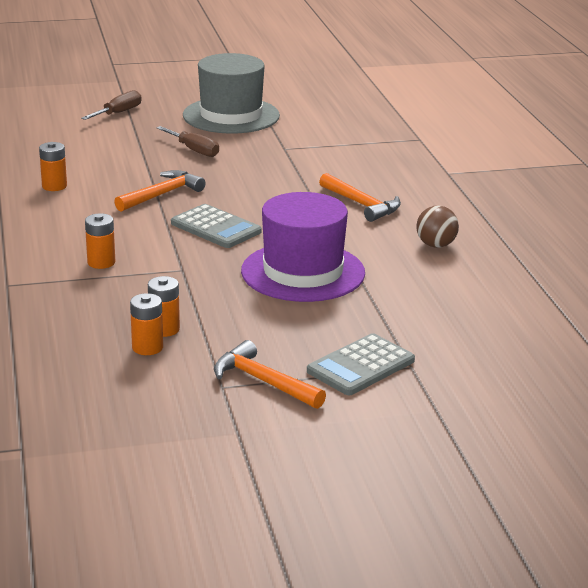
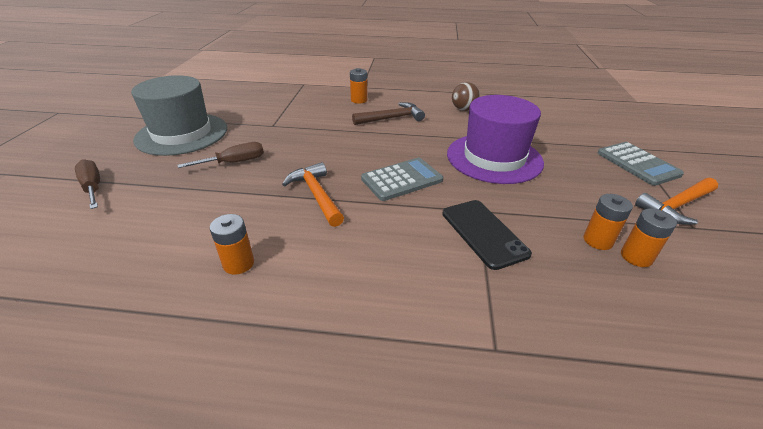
camera: 70 degrees left, 10 degrees up
(101, 262) = (453, 258): orange battery -> orange battery (359, 100)
(145, 273) = (483, 233): none -> black phone
(361, 204) = (392, 118): orange hammer -> brown hammer

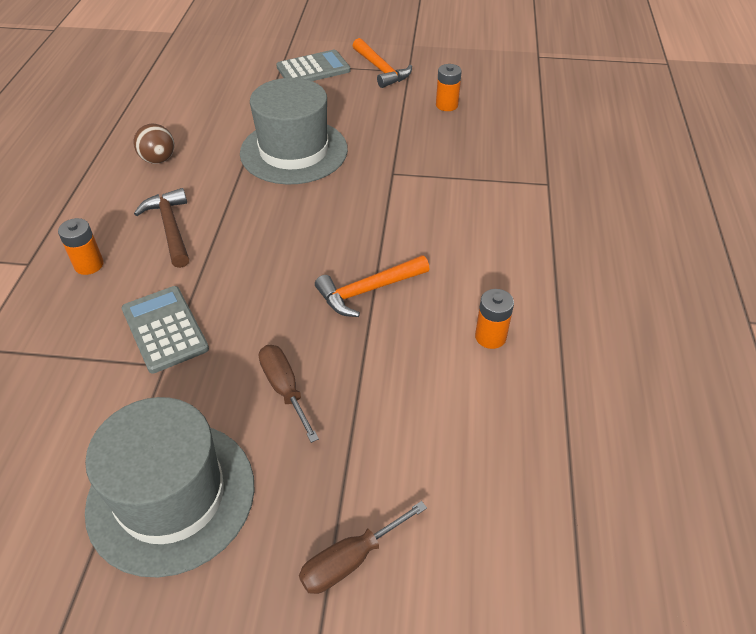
camera: 90 degrees left, 10 degrees up
(402, 180) = (337, 221): grey calculator -> grey calculator (165, 329)
(483, 233) = (426, 174): black phone -> none
(494, 158) = (294, 151): purple hat -> grey hat
(598, 240) = (429, 117): orange battery -> none

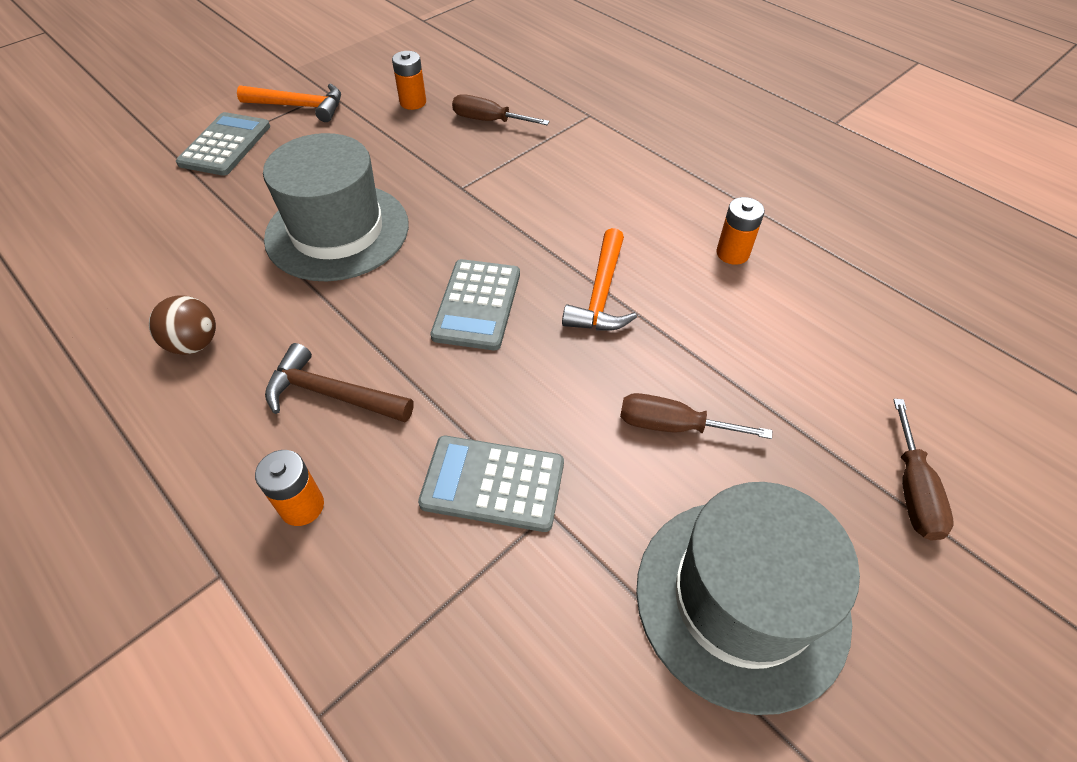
camera: 50 degrees left, 5 degrees up
(296, 241) = (477, 305): none -> grey calculator
(474, 145) = (489, 121): none -> brown screwdriver

